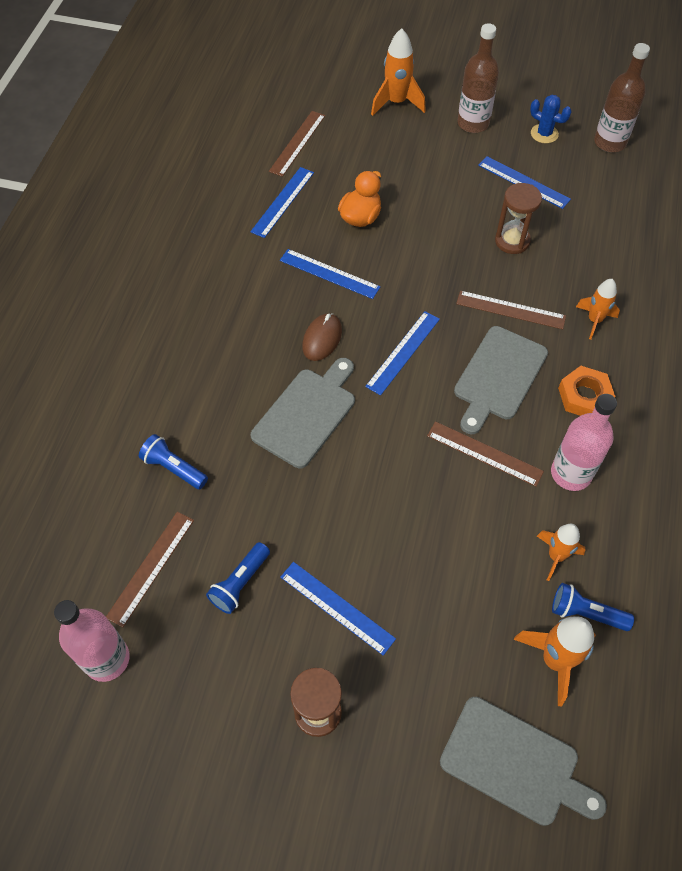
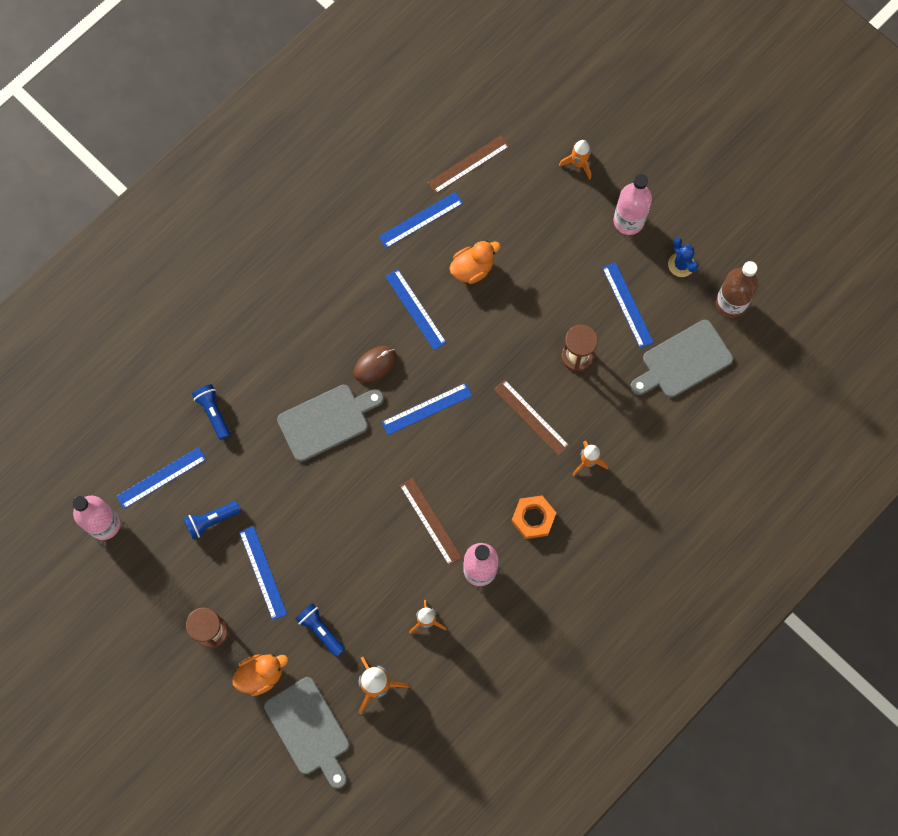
camera: 30 degrees right, 15 degrees up
(151, 568) = (161, 478): brown ruler -> blue ruler
(396, 103) = (578, 164): orange rocket -> orange rocket, size x0.66
(412, 730) = (261, 675): none -> orange duck
(473, 123) = (628, 221): brown bottle -> pink bottle
(498, 376) = (482, 468): grey cutting board -> grey cutting board (683, 361)
(586, 613) = (418, 668): blue flashlight -> blue flashlight (320, 630)

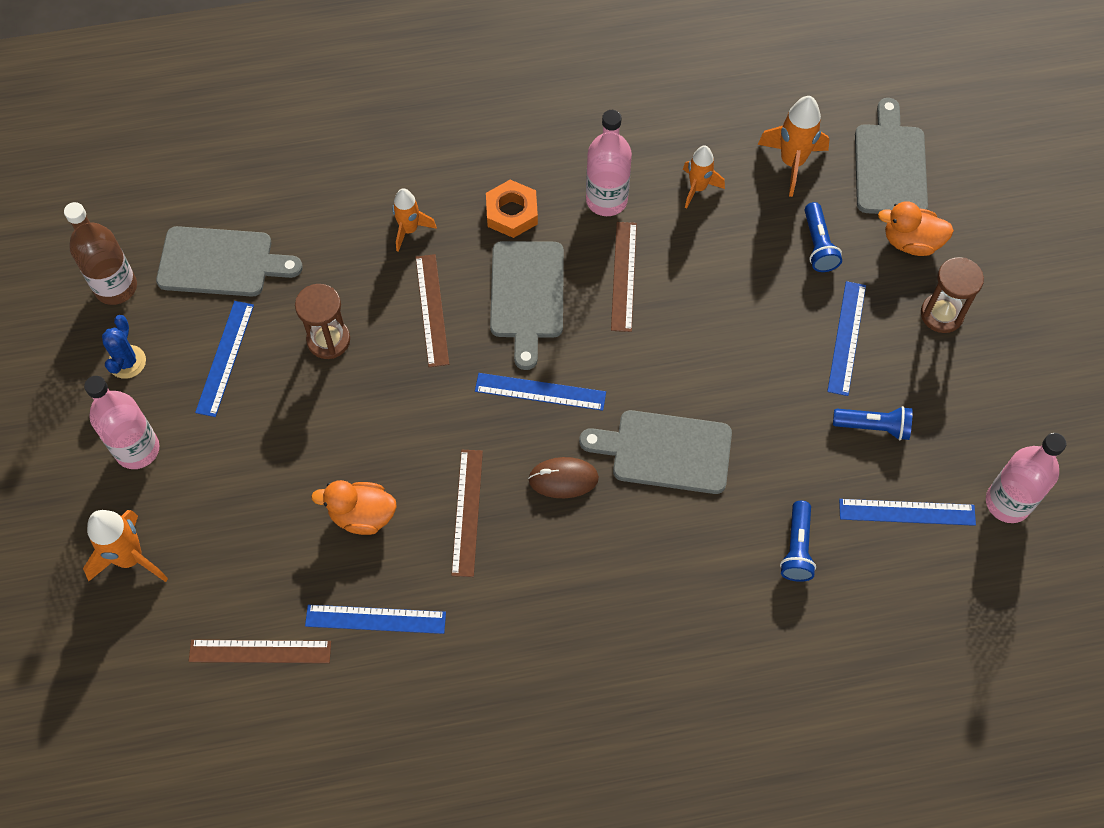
camera: 145 degrees left, 10 degrees down
(415, 309) = (467, 512): blue ruler -> brown ruler
(480, 466) = (527, 295): none -> grey cutting board
(578, 164) = (130, 558): orange rocket -> orange rocket, size x1.51

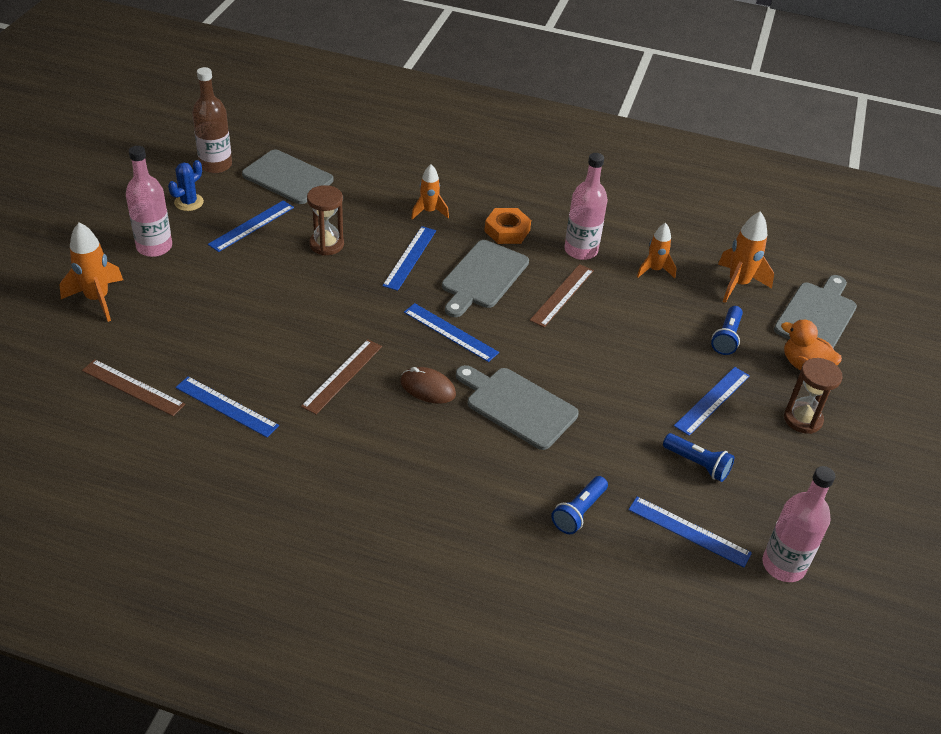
camera: 25 degrees right, 20 degrees down
(362, 515) = (268, 345): orange duck -> none
(431, 310) = (409, 257): brown ruler -> blue ruler

